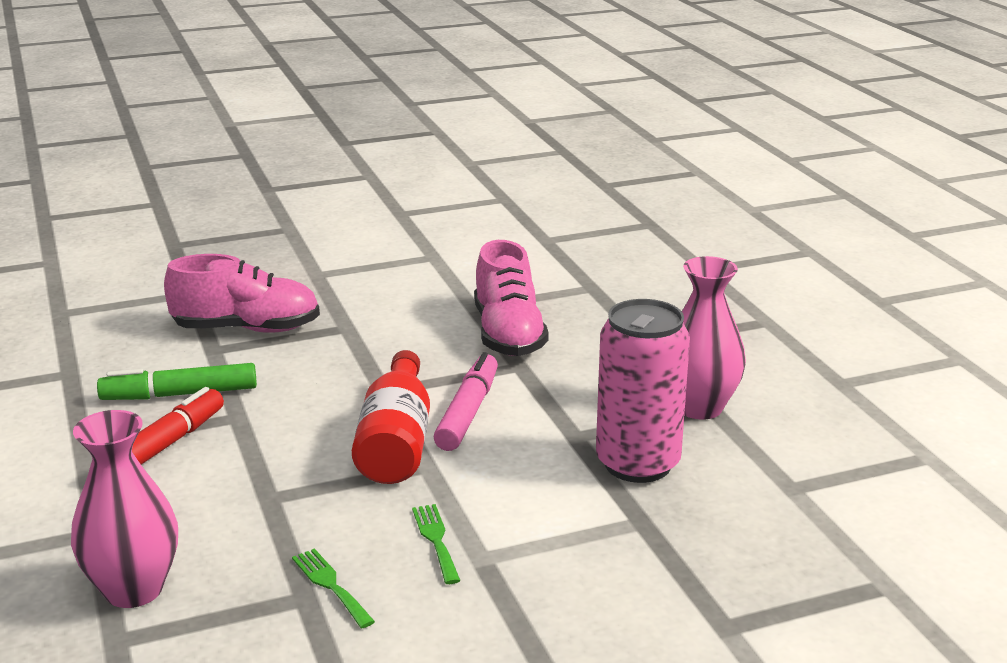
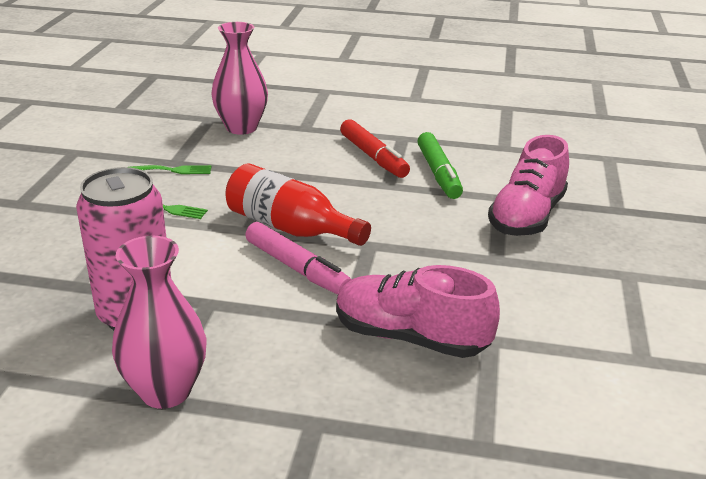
camera: 120 degrees right, 5 degrees up
(180, 394) = (438, 173): green marker -> green marker turned 150 degrees clockwise

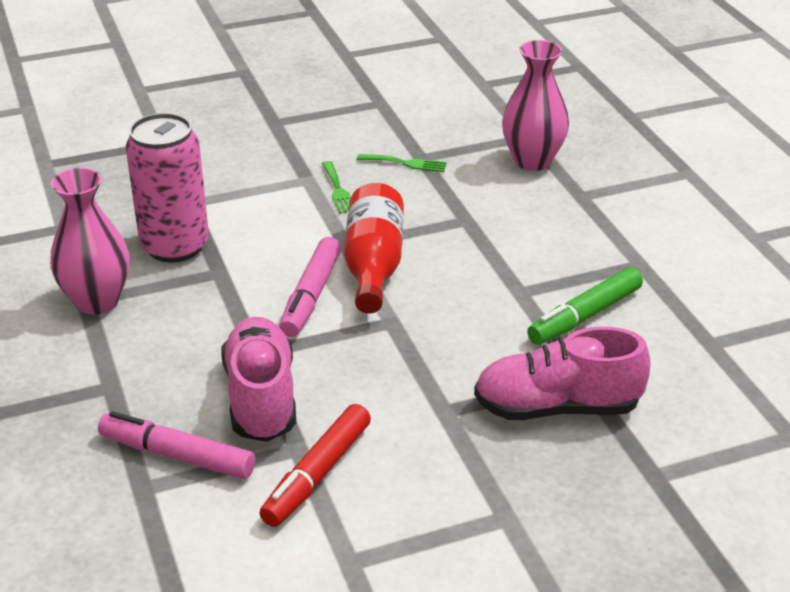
camera: 60 degrees right, 5 degrees up
(174, 170) = (406, 163): green fork -> green fork turned 45 degrees counterclockwise
(373, 157) = (570, 261): red marker -> red marker (317, 474)
(452, 410) = (177, 455): none -> pink marker

